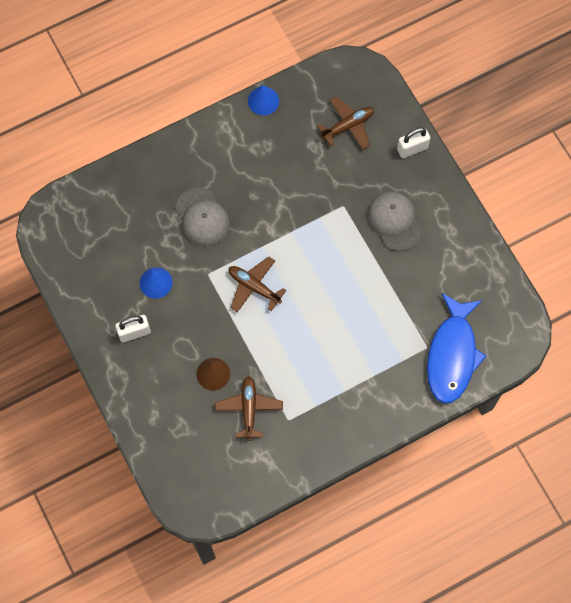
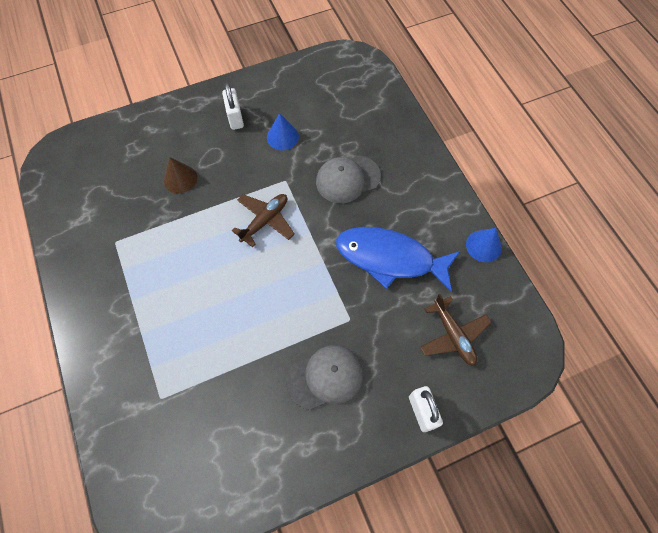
camera: 95 degrees right, 5 degrees down
(249, 409) = (136, 207): brown plane -> none
(452, 355) = (144, 429): blue fish -> blue fish (390, 258)

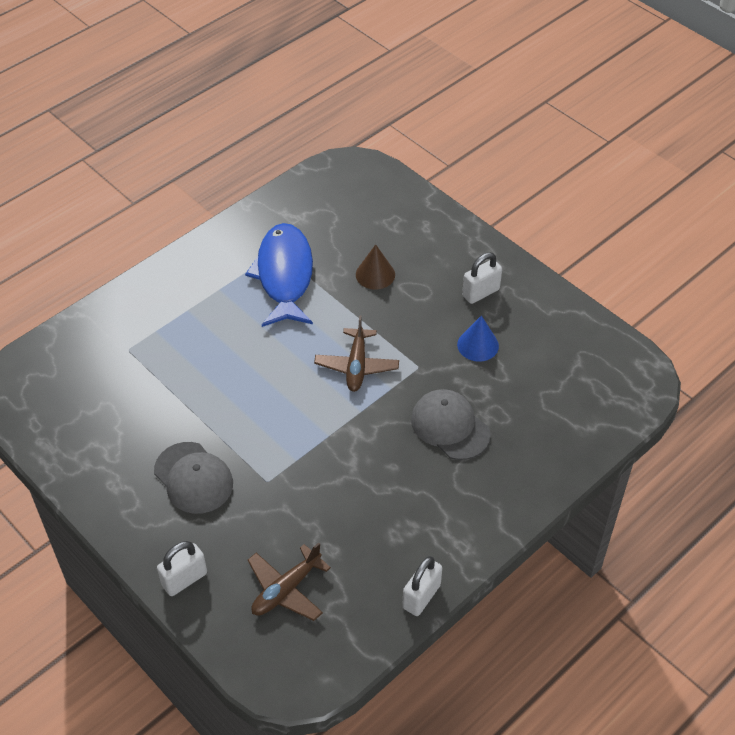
camera: 70 degrees right, 15 degrees down
(265, 221) = (356, 366): brown plane -> brown plane turned 75 degrees clockwise
(390, 258) = (360, 499): blue fish -> blue fish (284, 275)
(483, 246) = (421, 596): blue cone -> white padlock

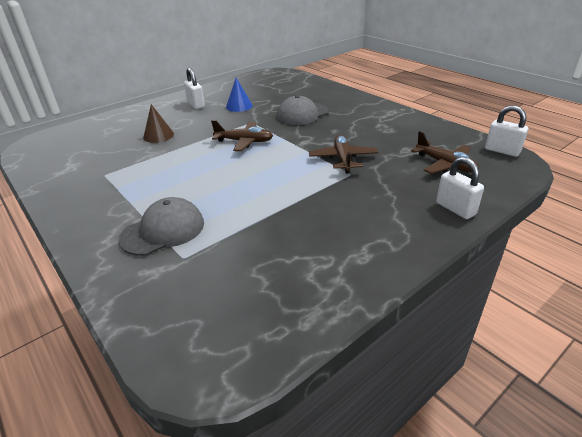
camera: 85 degrees left, 15 degrees down
(193, 478) = (350, 208): grey cap -> grey cap (163, 230)
(284, 275) = (135, 171): blue fish -> none
(305, 474) = (343, 159): none -> brown plane
(421, 596) = (431, 122): white padlock -> white padlock (502, 151)

